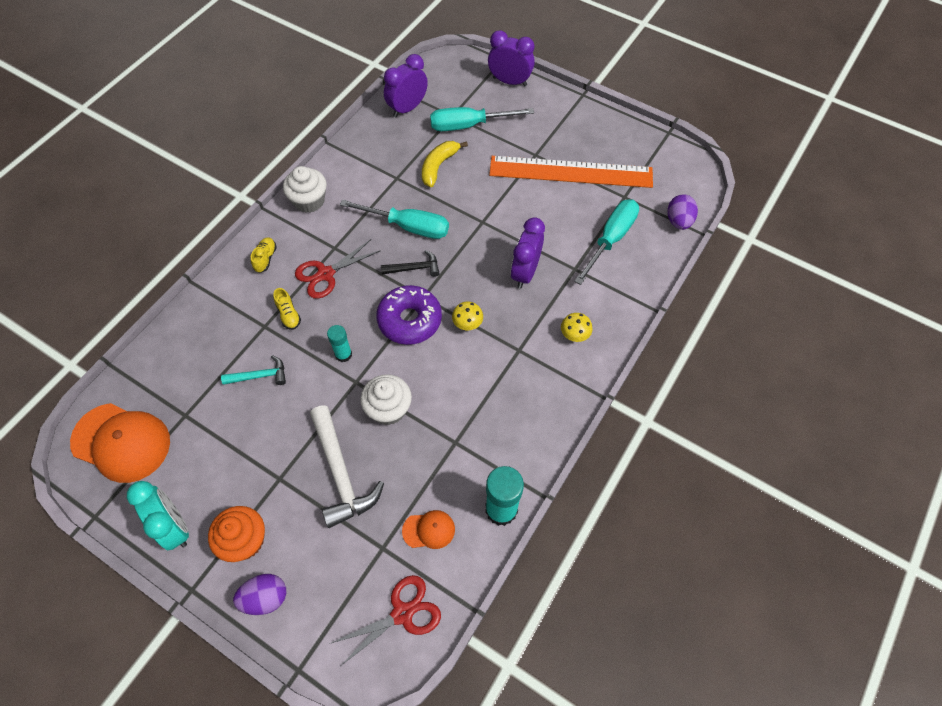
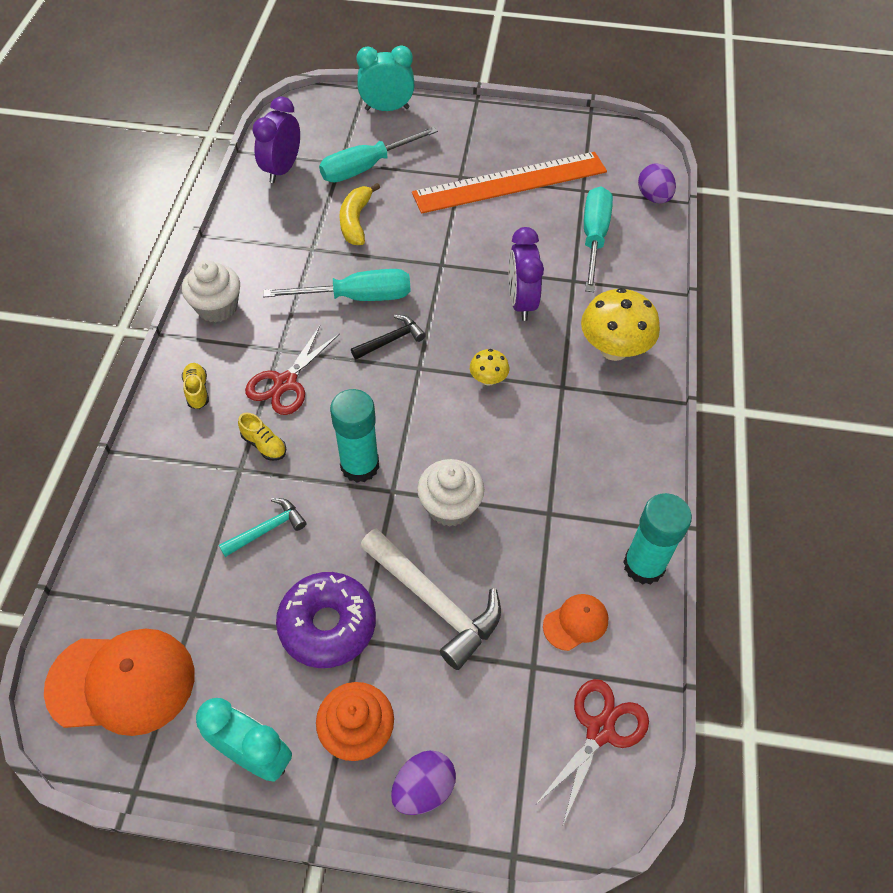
camera: 25 degrees left, 5 degrees down
(343, 354) = (360, 466): turquoise glue stick -> turquoise glue stick, size x1.72
(410, 320) = (418, 399): purple donut -> purple donut (328, 625)
(509, 81) = (387, 109): purple clock -> turquoise clock
(574, 335) = (613, 349): yellow mushroom -> yellow mushroom, size x1.98

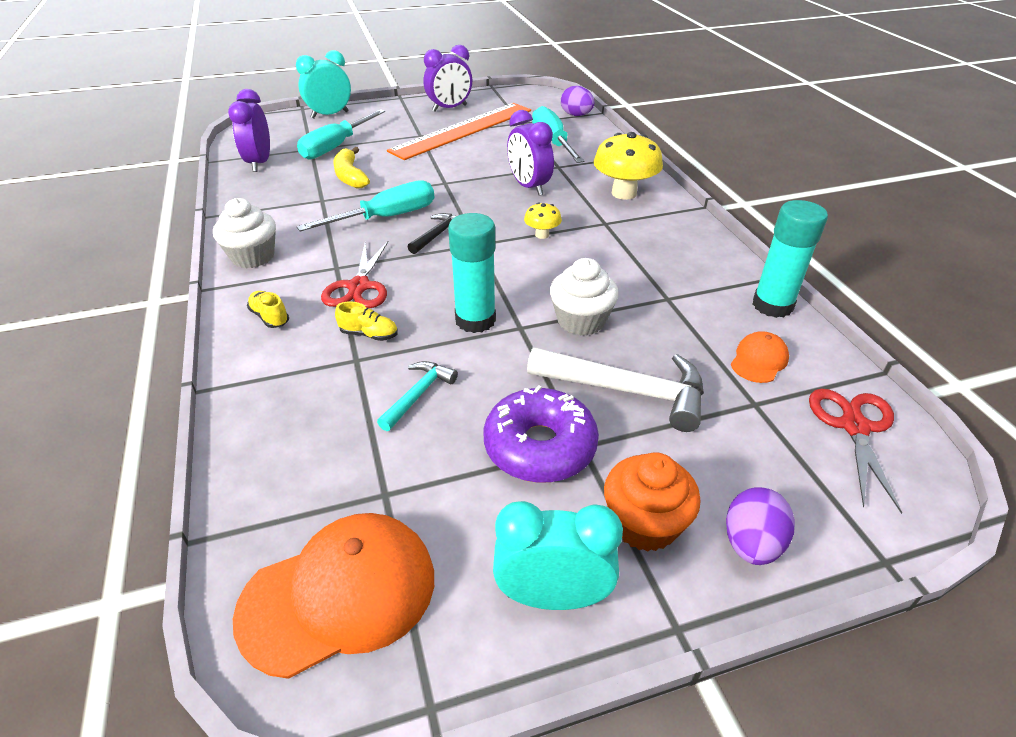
camera: 25 degrees left, 15 degrees down
(518, 138) = (449, 108): none -> purple clock

